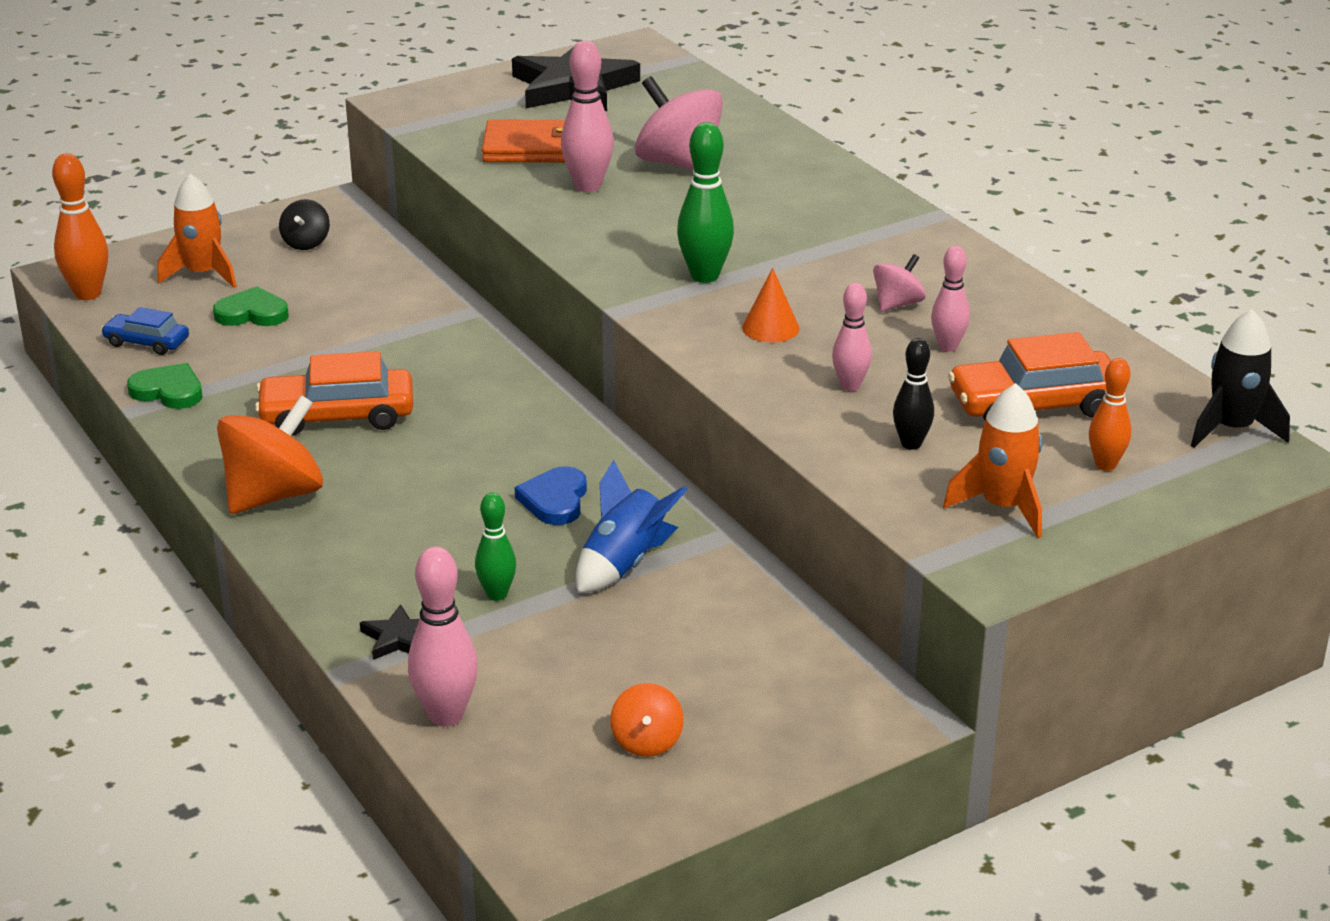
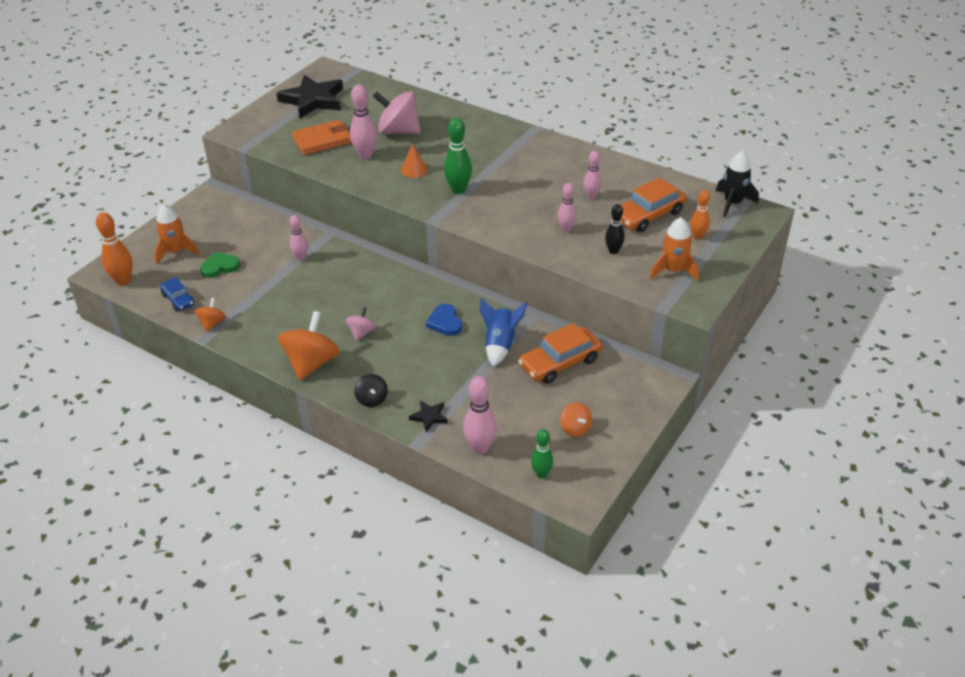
camera: 25 degrees left, 10 degrees up
(147, 342) = (178, 299): blue car -> blue car turned 120 degrees counterclockwise
(168, 391) = (212, 323): green heart -> orange spinning top
(306, 243) = (215, 219): black spinning top -> black spinning top (372, 399)
(337, 415) = (308, 310): orange car -> orange car (560, 362)
(393, 335) = (301, 258): none -> pink bowling pin
(497, 594) = (456, 379): green bowling pin -> green bowling pin (541, 474)
(770, 328) = (509, 209): orange cone -> orange cone (414, 170)
(897, 304) = (553, 180): pink spinning top -> pink spinning top (361, 332)

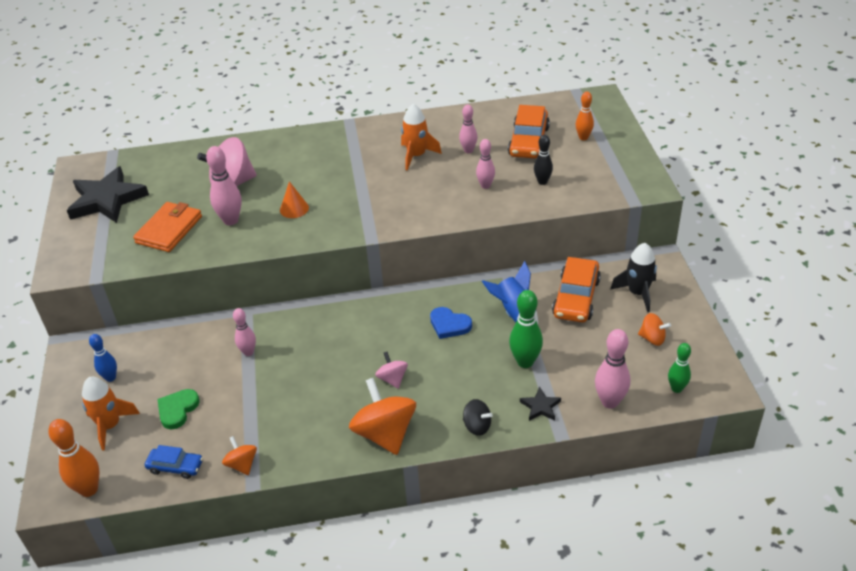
camera: 40 degrees left, 0 degrees up
(210, 223) = (110, 378): none -> blue bowling pin
(458, 190) = (356, 203): green bowling pin -> green bowling pin (525, 362)
(673, 270) = (602, 171): orange rocket -> orange rocket (416, 156)
(732, 203) = (572, 101): black rocket -> black rocket (637, 293)

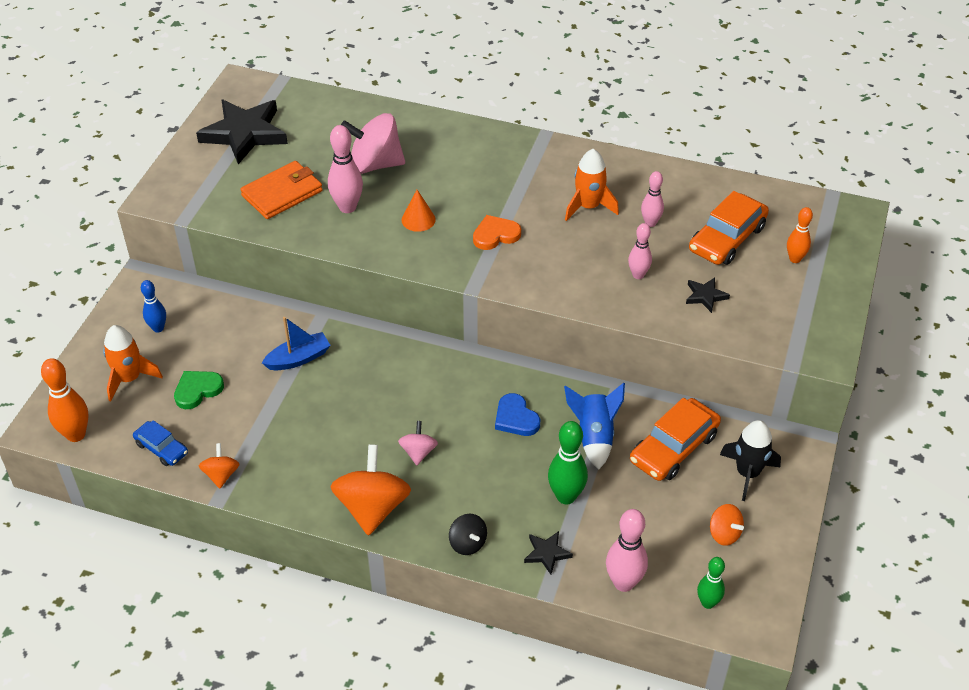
camera: 25 degrees right, 5 degrees up
(248, 352) = (298, 358): pink bowling pin -> blue boat
(361, 198) = (495, 235): none -> orange heart
(542, 182) = (705, 296): black bowling pin -> black star

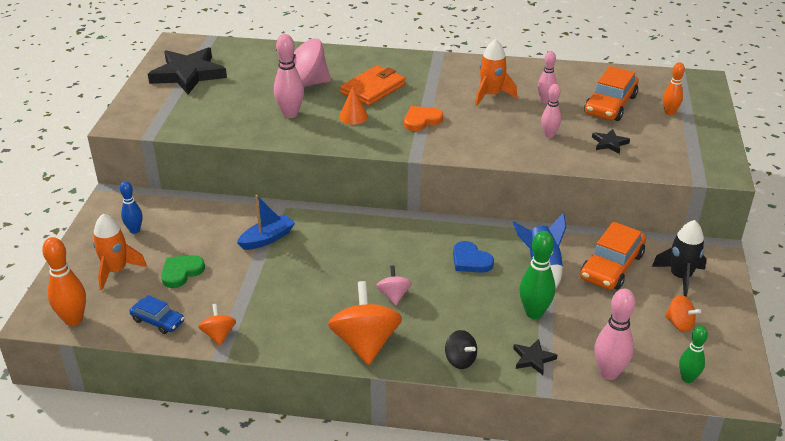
camera: 10 degrees left, 10 degrees down
(282, 193) = (231, 110): orange wallet -> orange wallet (373, 89)

